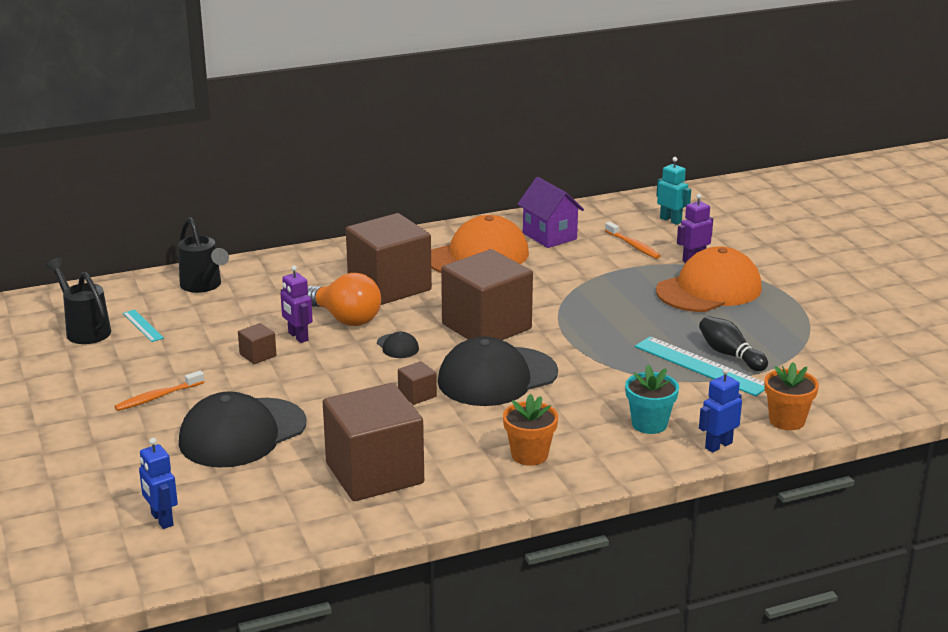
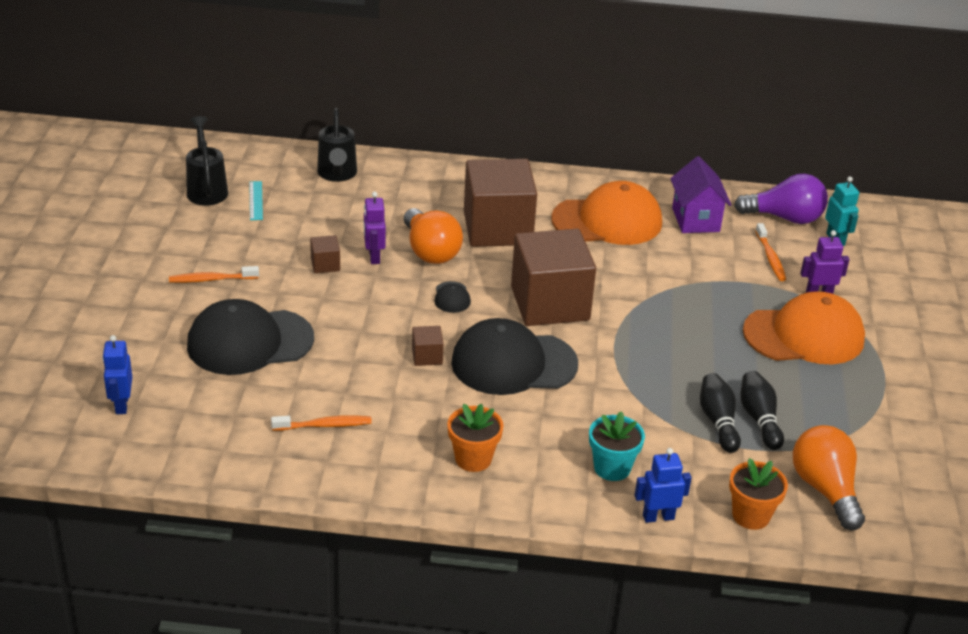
camera: 25 degrees right, 10 degrees up
(374, 473) = (324, 425): brown cube -> orange toothbrush
(618, 216) = (785, 218): none -> purple light bulb
(700, 366) = (718, 421): turquoise ruler -> black bowling pin
(823, 385) = (825, 489): none -> orange light bulb

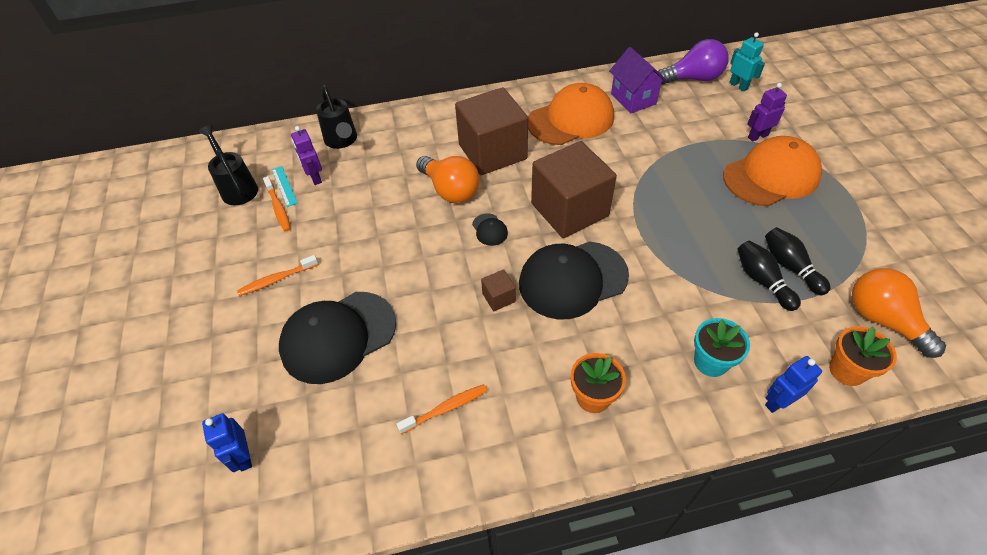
camera: 15 degrees left, 15 degrees up
(325, 264) = (370, 231): brown cube -> none
(374, 257) = (407, 210): purple robot -> purple robot (315, 178)
(770, 258) = (704, 115): orange toothbrush -> orange toothbrush (278, 208)

